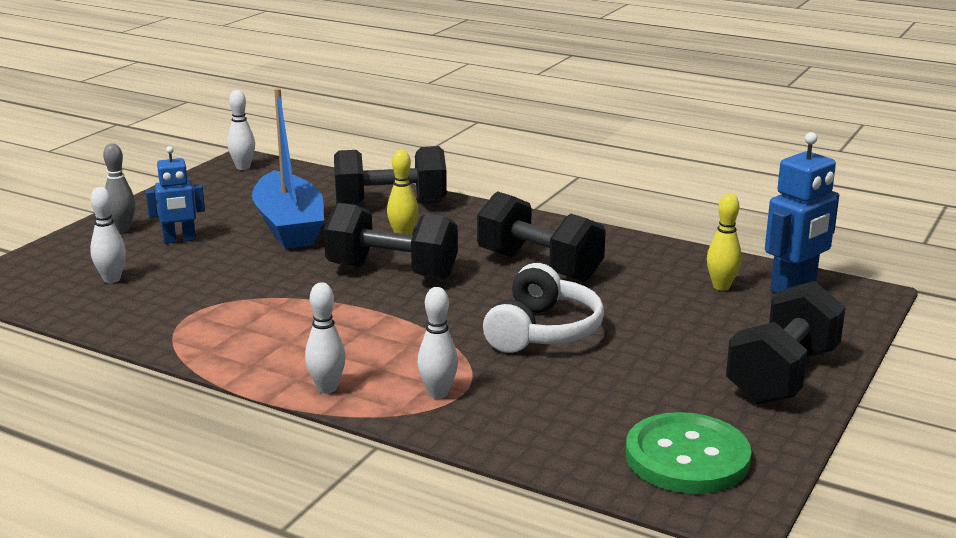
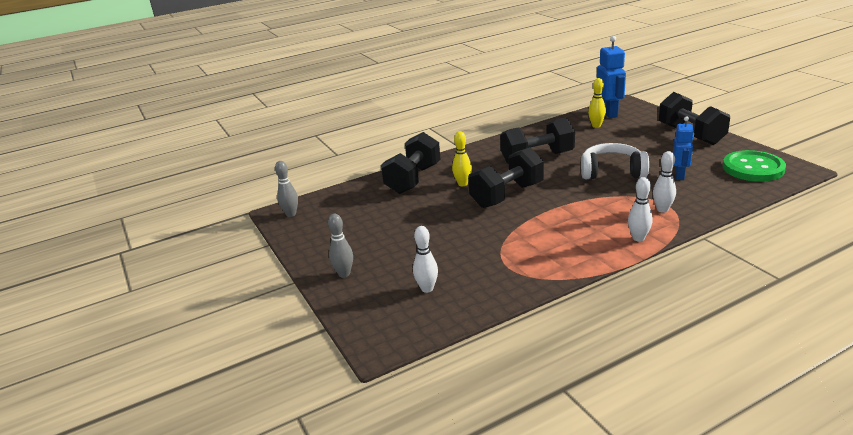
camera: 55 degrees left, 5 degrees up
(179, 240) = (388, 254): blue robot -> blue robot (679, 175)
(243, 167) = (291, 214): white bowling pin -> grey bowling pin
(289, 226) = (409, 214): blue boat -> none
(542, 331) = (612, 172): white headphones -> white headphones turned 45 degrees counterclockwise

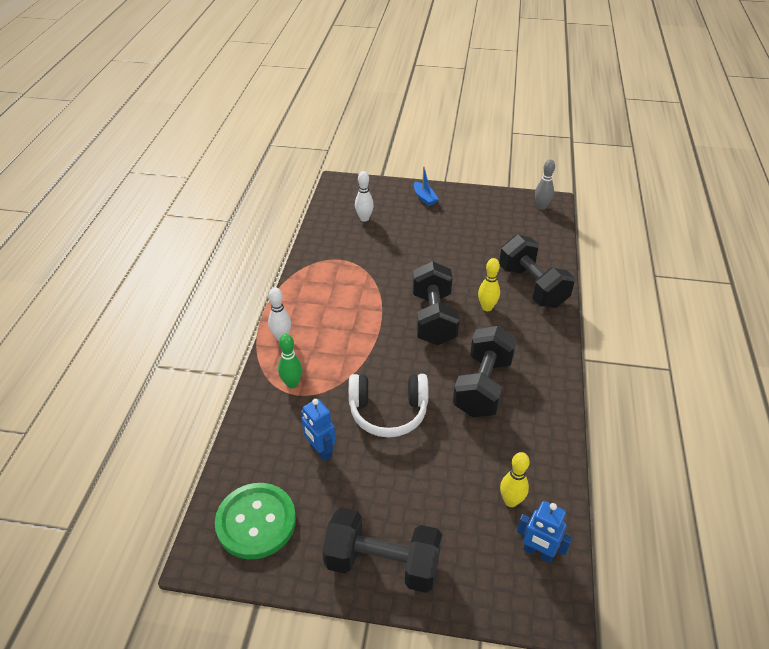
camera: 125 degrees right, 15 degrees up
(344, 274) = (424, 198): grey bowling pin -> blue boat
(609, 113) = (538, 552): blue robot -> blue robot, size x0.66
(612, 172) = (388, 411): white headphones -> white headphones turned 45 degrees clockwise
(662, 209) = (292, 384): white bowling pin -> green bowling pin

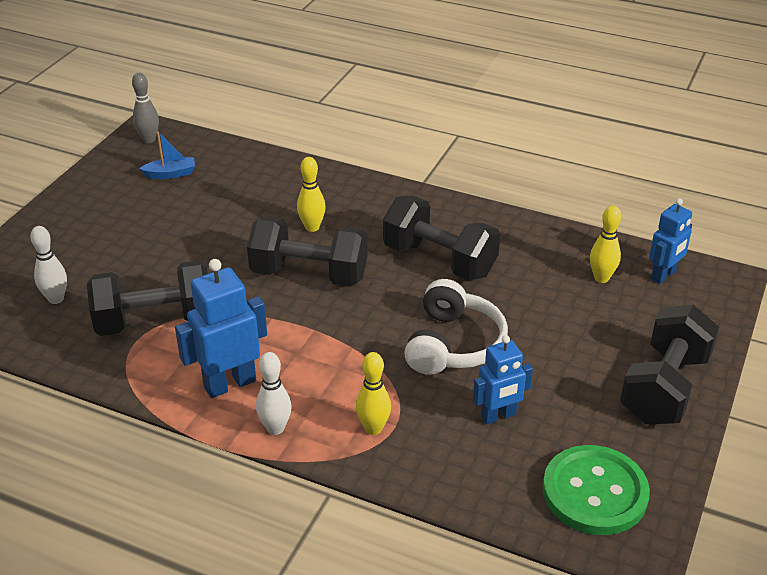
camera: 75 degrees left, 5 degrees down
(292, 384) = (373, 428): green bowling pin -> yellow bowling pin
(314, 307) = (230, 384): none -> blue robot
(424, 198) = (52, 230): blue boat -> blue boat (170, 174)
(532, 286) = (294, 185): black dumbbell -> black dumbbell (155, 321)

